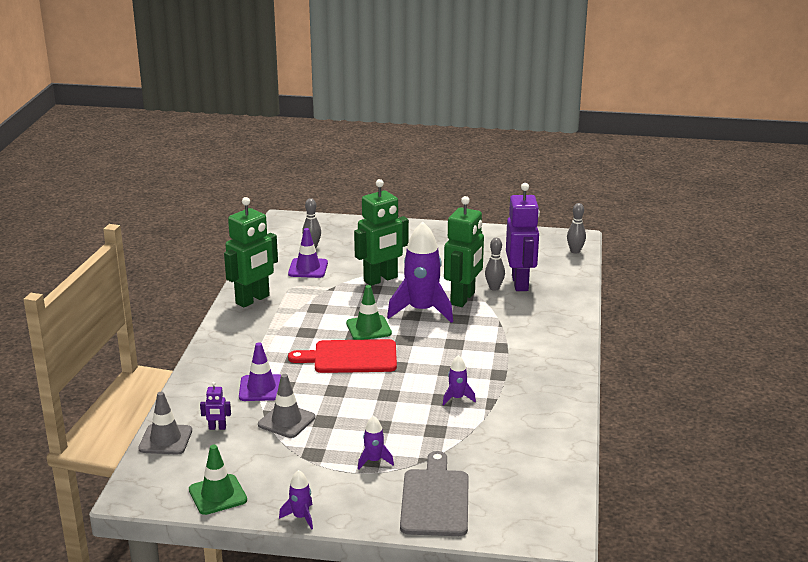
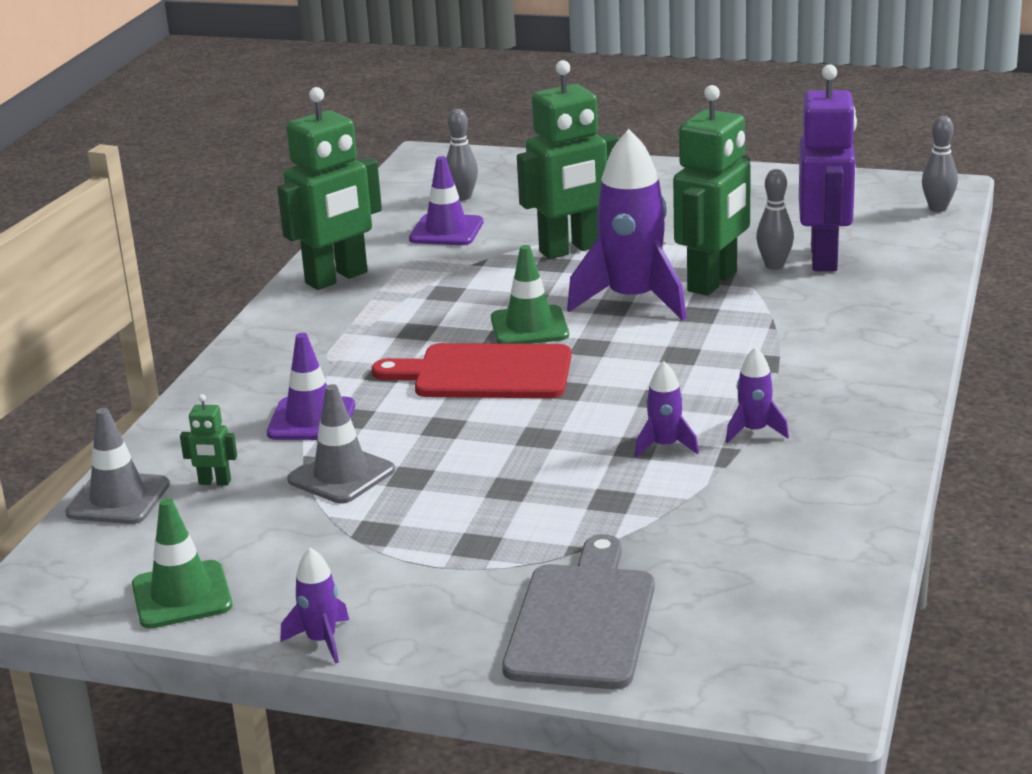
camera: 10 degrees right, 0 degrees up
(217, 428) = (214, 482): purple robot -> green robot
(374, 461) = (483, 548): purple rocket -> purple rocket (754, 431)

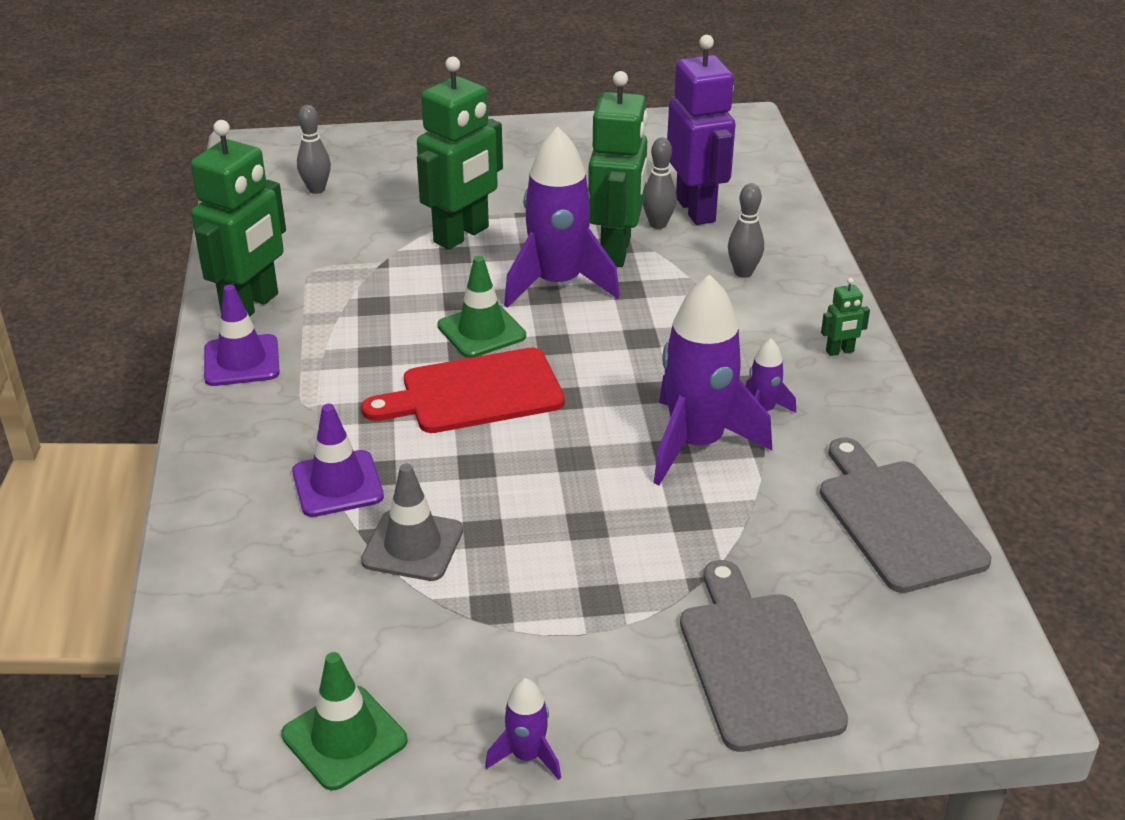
camera: 25 degrees left, 10 degrees up
(118, 499) = (193, 630): grey traffic cone -> none
(214, 482) = (286, 585): green robot -> green robot (840, 351)
(446, 231) = (326, 232): purple traffic cone -> purple traffic cone (241, 361)
(665, 446) = (696, 444): purple rocket -> purple rocket, size x2.19
(819, 541) = (897, 520): none -> grey cutting board
(938, 208) = (754, 142): grey bowling pin -> grey bowling pin (743, 272)

